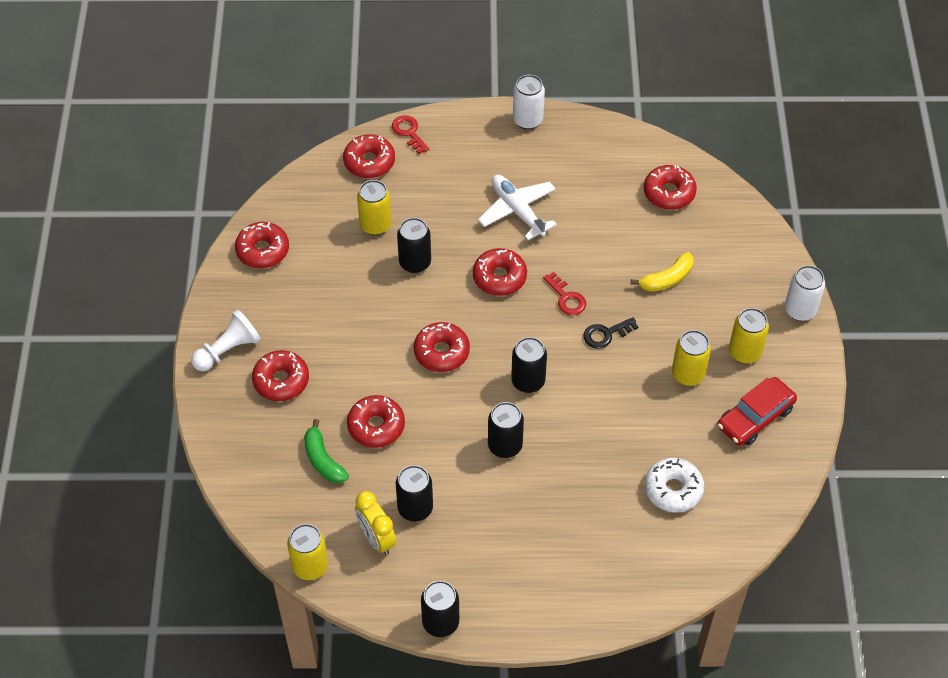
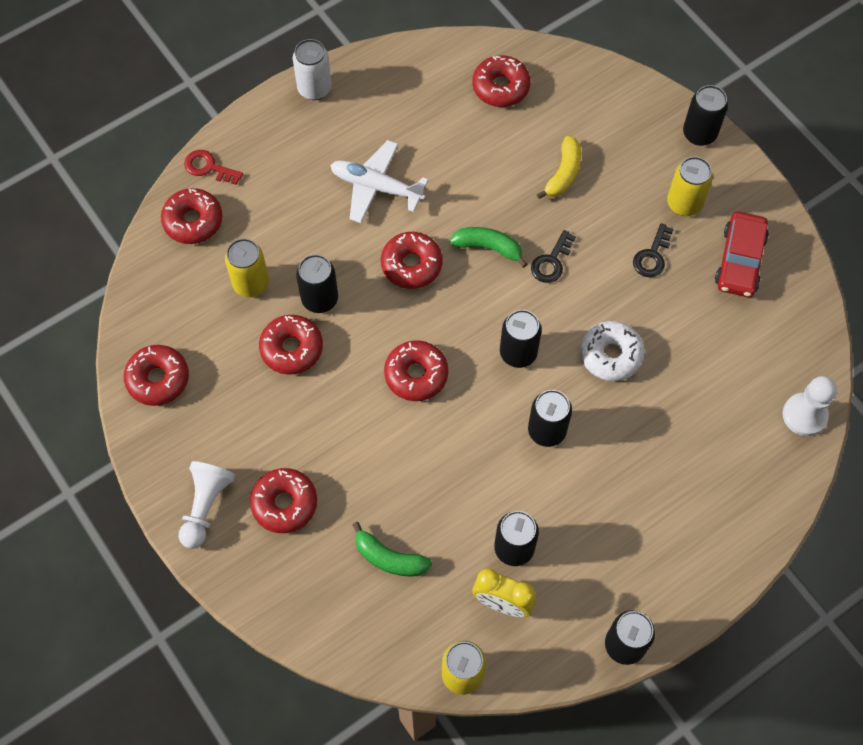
camera: 35 degrees left, 10 degrees up
(376, 426) = (413, 490): red donut -> red donut (292, 348)
(566, 298) = (489, 247): red key -> green banana
(673, 489) = (724, 375): white donut -> white donut (610, 355)
(688, 374) = (652, 255): yellow can -> black key
(713, 555) = (804, 415): none -> white pawn
(800, 310) = (699, 134): white can -> black can

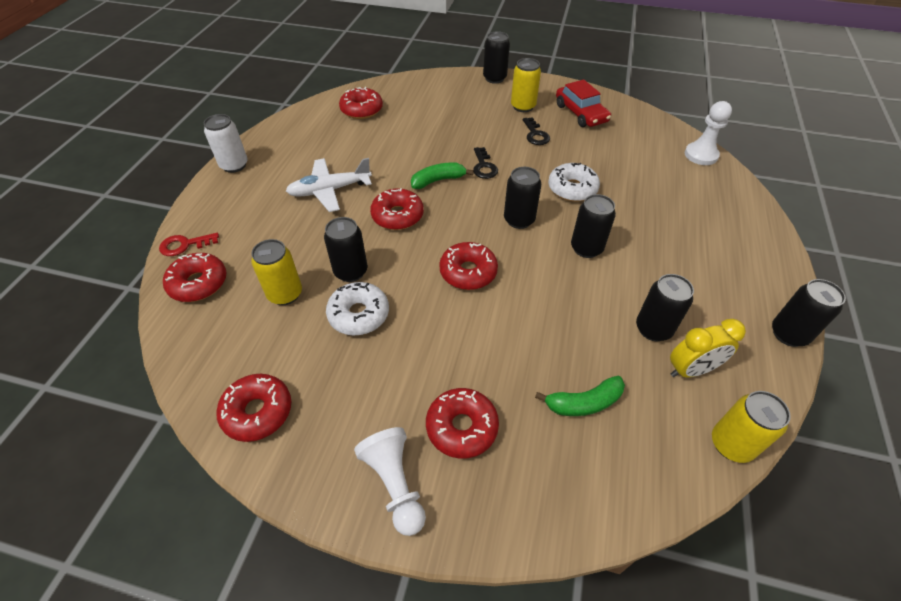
camera: 40 degrees left, 15 degrees down
(292, 348) = (359, 314): red donut -> white donut
(563, 174) = (442, 127): yellow banana -> none

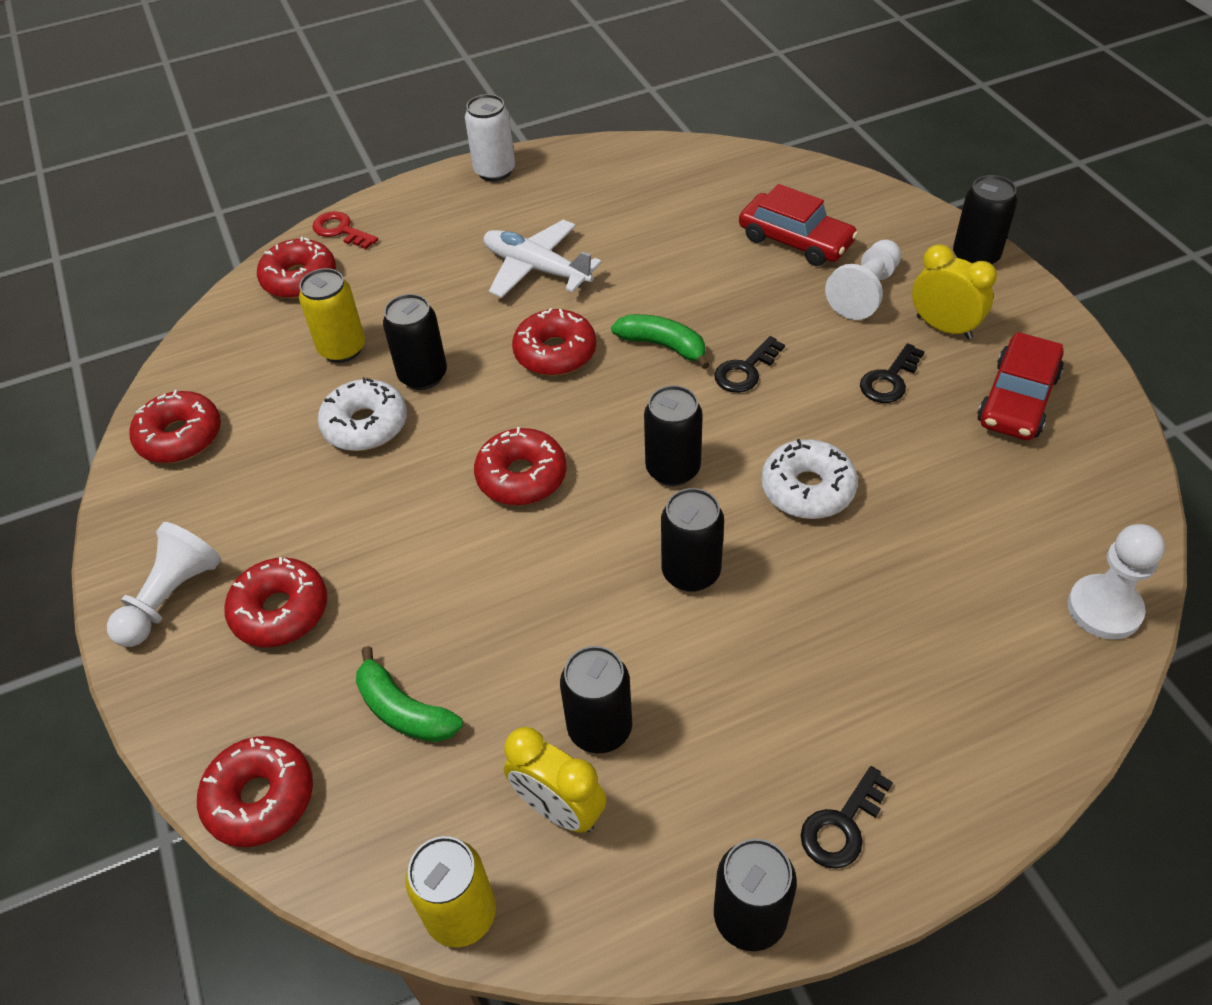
camera: 55 degrees right, 0 degrees up
(361, 110) = (722, 189): red donut -> red donut (260, 798)
(423, 110) = (795, 240): none -> red car
(479, 112) = (865, 292): none -> white pawn
(523, 106) = (944, 327): yellow can -> yellow clock
(757, 279) = (842, 825): none -> black key

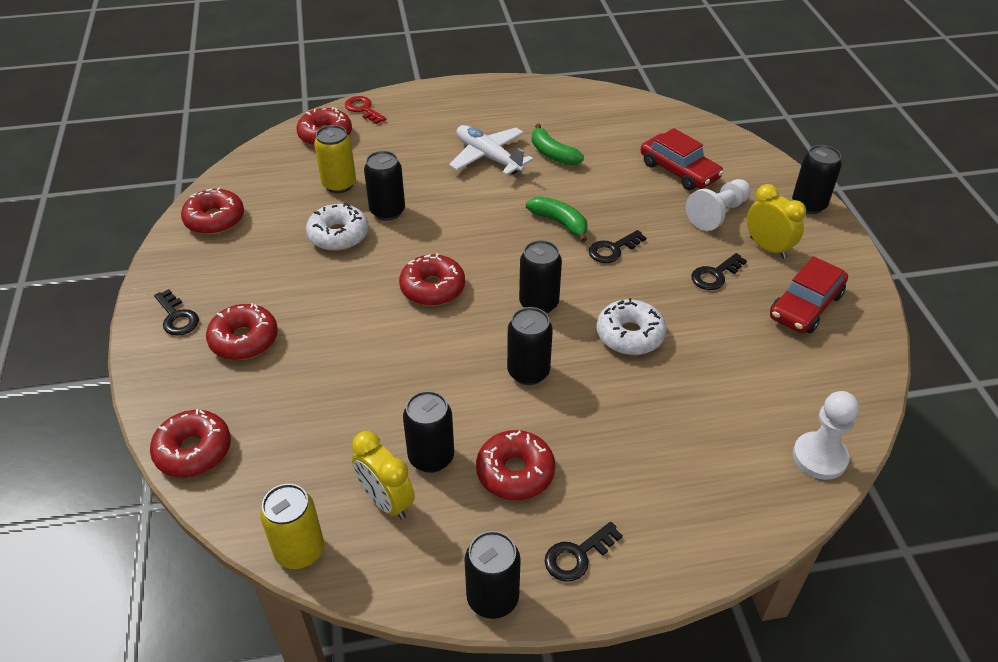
camera: 10 degrees right, 5 degrees down
(171, 597) = (177, 317): white pawn -> black key
(404, 710) = (304, 418): green banana -> green banana (552, 154)
(494, 171) = (481, 89): white can -> none
(555, 353) = (483, 213): red donut -> red donut (515, 472)

